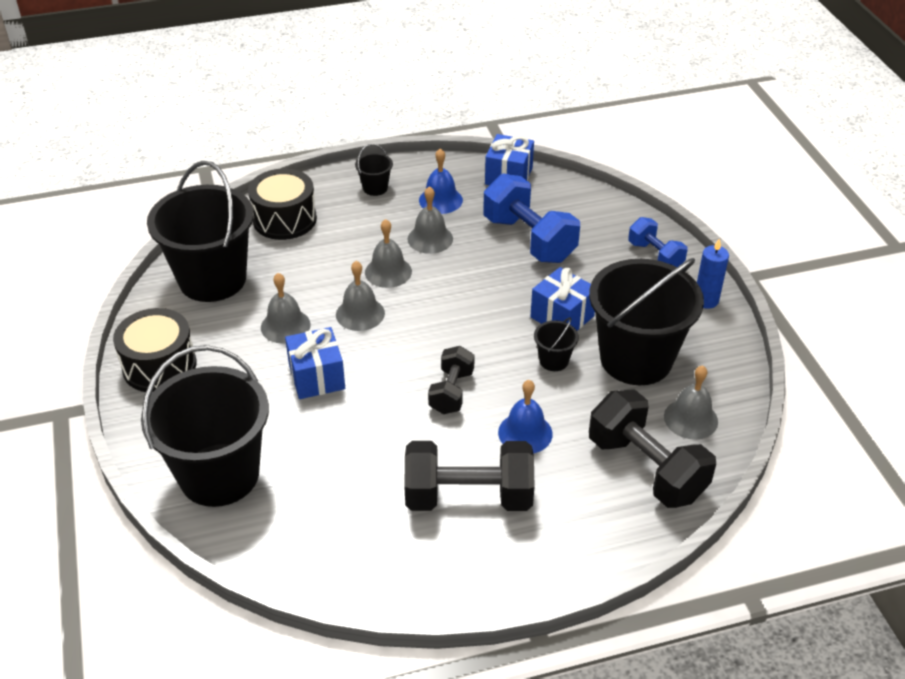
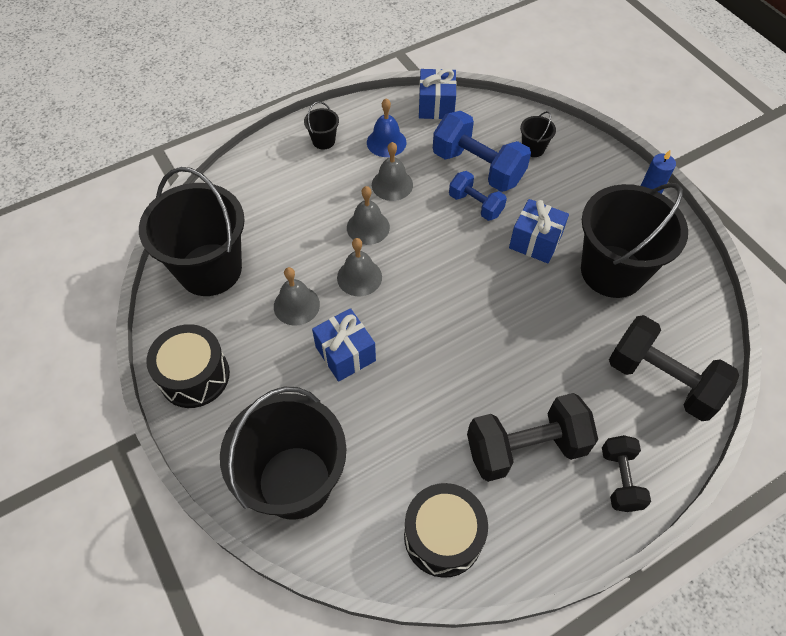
camera: 15 degrees left, 15 degrees up
(284, 219) = (253, 190): black drum -> black drum (443, 536)
(451, 392) = (470, 341): black dumbbell -> black dumbbell (620, 479)
(525, 433) = (549, 369): blue bell -> none
(554, 360) = (545, 288): black bucket -> black bucket (533, 148)
(655, 256) = (589, 163): blue dumbbell -> blue dumbbell (475, 205)
(690, 419) = (678, 321): grey bell -> none

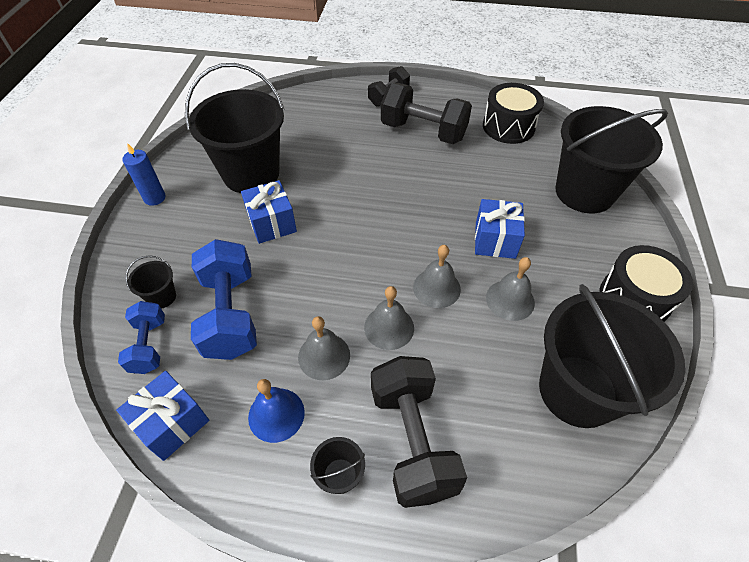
camera: 140 degrees left, 5 degrees down
(475, 205) = (277, 281): blue dumbbell -> blue dumbbell (149, 345)
(662, 380) = (309, 114): black dumbbell -> black dumbbell (412, 440)

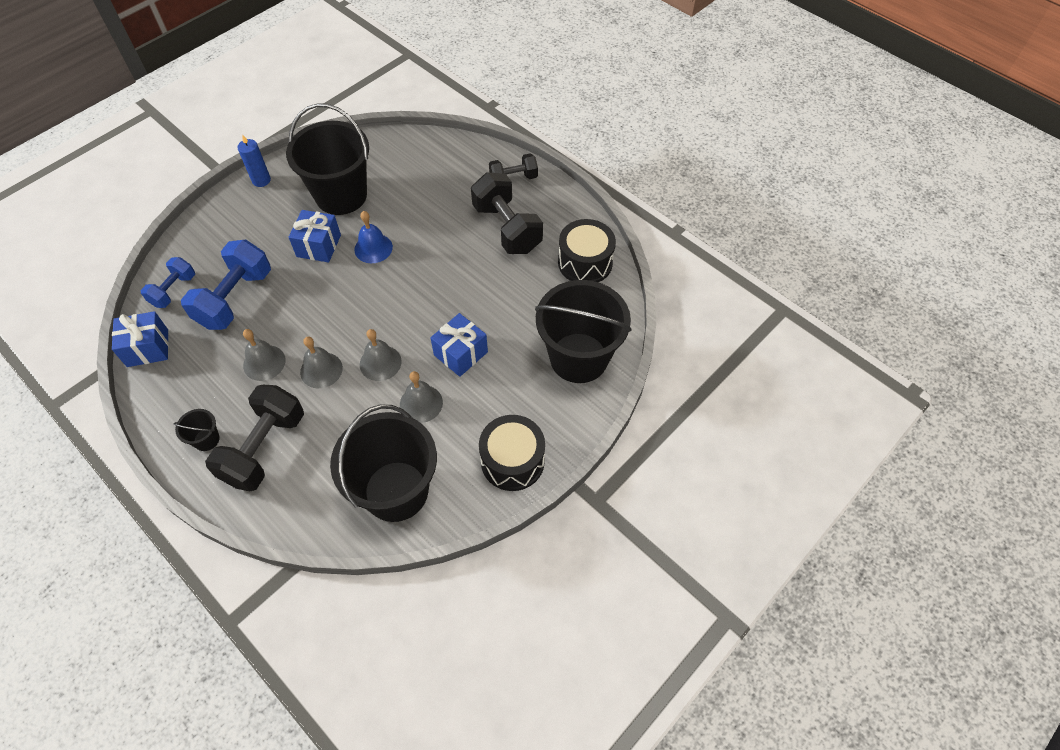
camera: 35 degrees right, 5 degrees up
(162, 297) = (206, 261): black bucket -> none
(276, 414) = (205, 380): blue bell -> blue bell (373, 248)

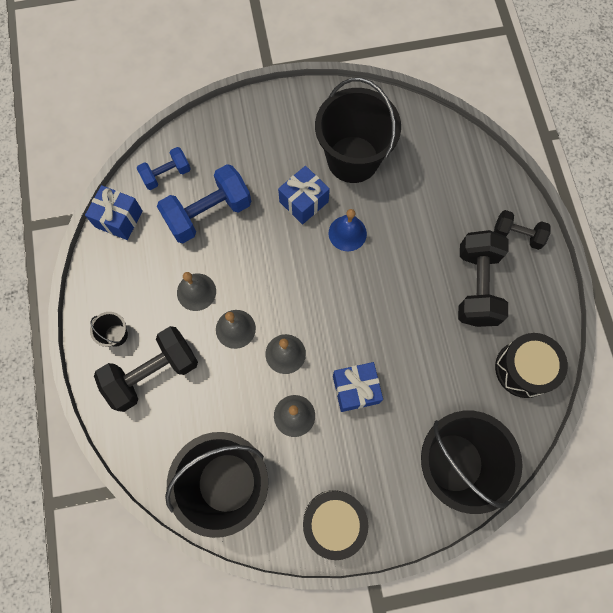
camera: 35 degrees right, 15 degrees up
(261, 180) = (295, 101): blue candle -> none

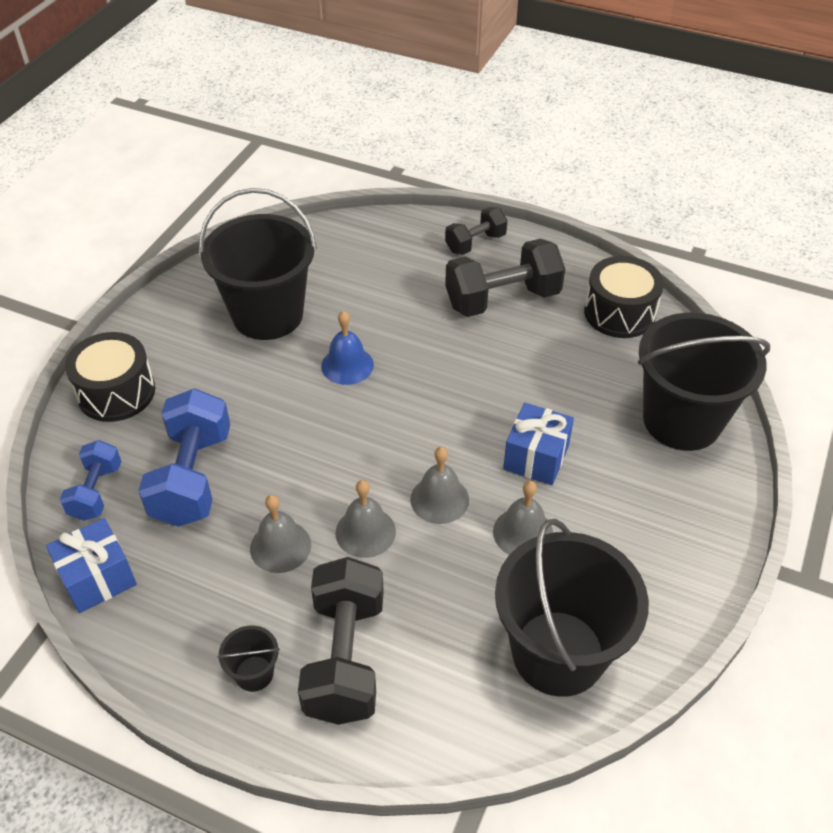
camera: 55 degrees left, 25 degrees down
(304, 202) = (272, 381): blue gift -> none
(333, 522) = (681, 566): black drum -> black drum (116, 392)
(476, 286) = (502, 299): black dumbbell -> black dumbbell turned 60 degrees counterclockwise

